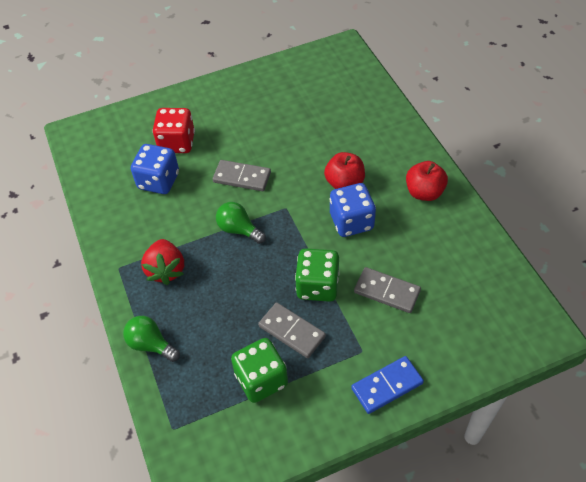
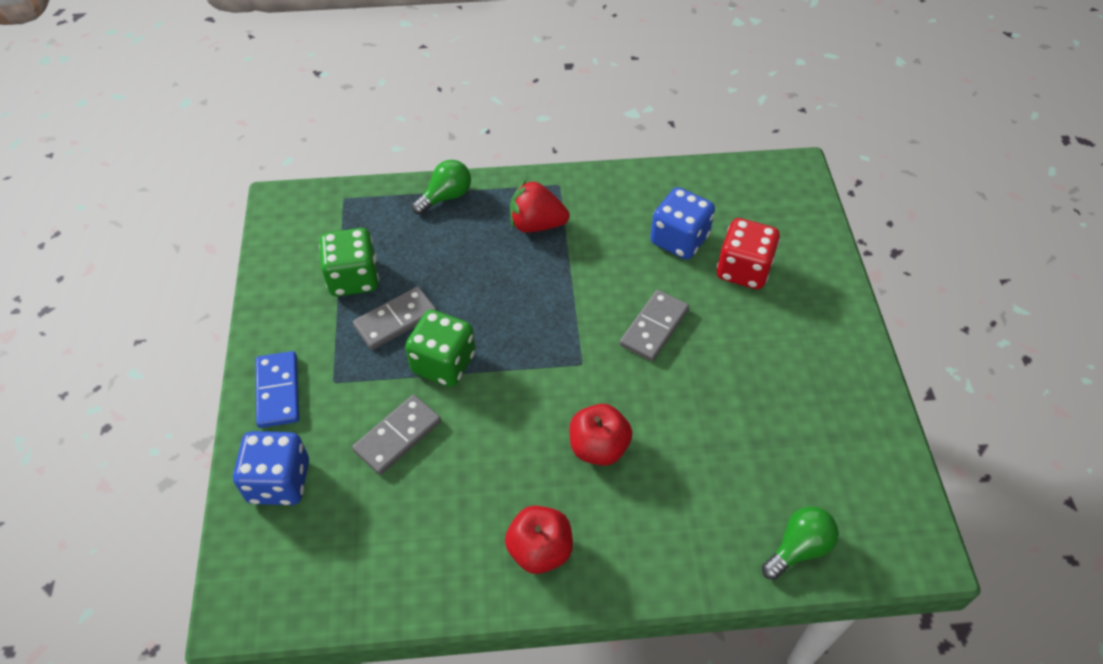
camera: 105 degrees right, 0 degrees up
(239, 229) = (566, 304): green light bulb -> green light bulb (798, 548)
(351, 221) = (526, 433): blue dice -> blue dice (279, 482)

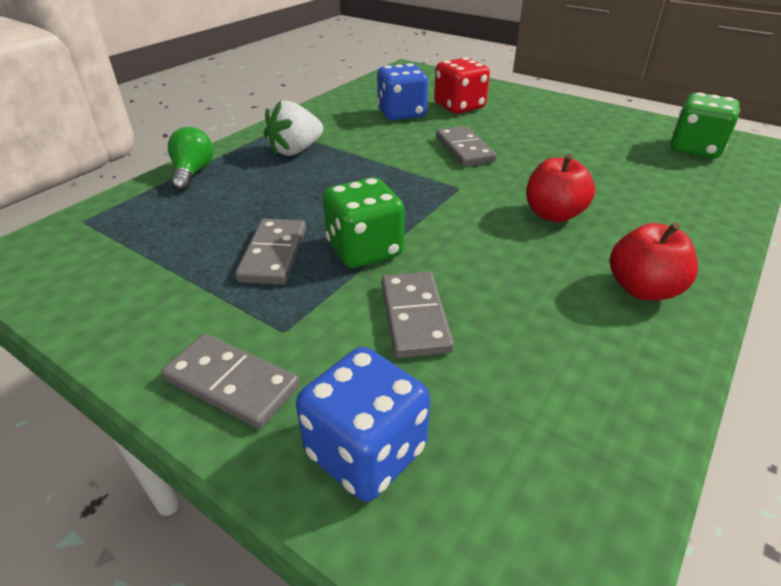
camera: 50 degrees left, 15 degrees down
(278, 391) = (231, 383): blue domino -> grey domino
(353, 278) = (182, 257): green dice -> green dice (694, 149)
(536, 224) = (296, 150): red strawberry -> white strawberry
(798, 548) = (723, 178): green light bulb -> none

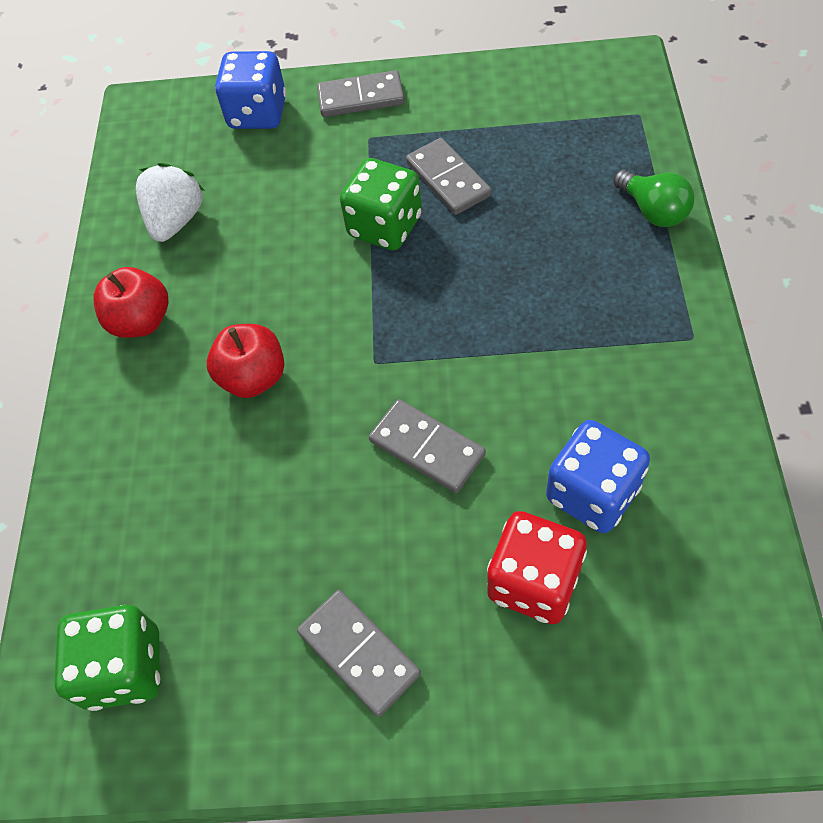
camera: 150 degrees right, 20 degrees up
(296, 150) = (610, 311): white strawberry -> white strawberry (176, 220)
(414, 317) = (295, 195): grey domino -> grey domino (359, 653)

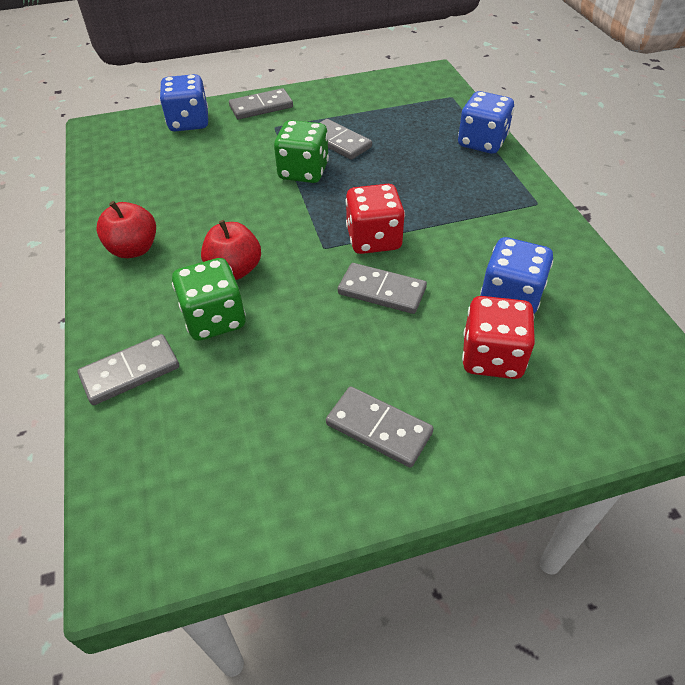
camera: 20 degrees left, 10 degrees down
(98, 507) = (130, 372): none -> grey domino
(124, 668) = (185, 480): green dice -> green dice (214, 319)
(176, 220) = (144, 187): white strawberry -> none
(443, 360) = (373, 239): none -> red dice
(653, 211) = (482, 142): green light bulb -> blue dice

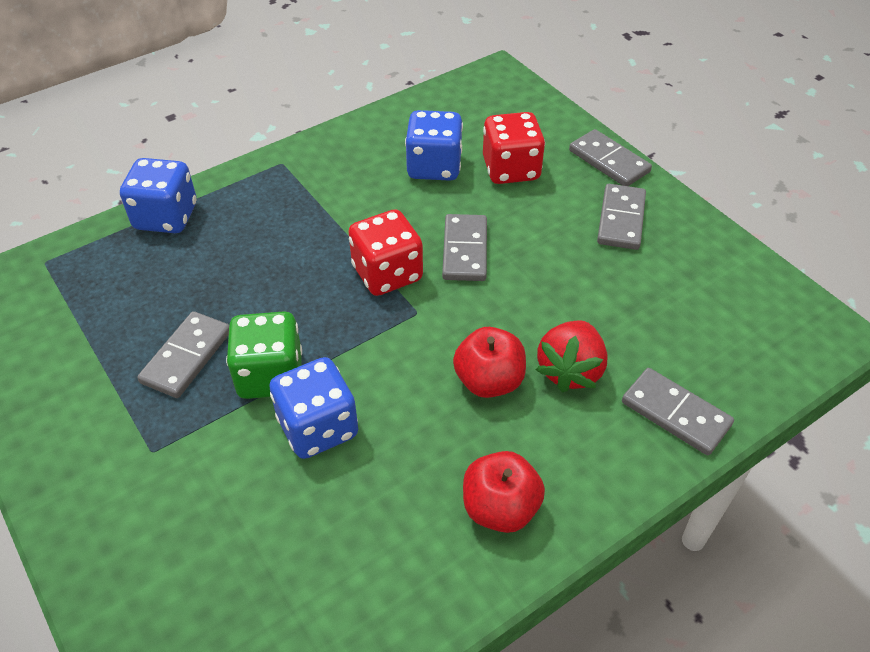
camera: 110 degrees left, 0 degrees up
(189, 122) = (152, 591): blue dice -> blue dice (318, 427)
(214, 319) = (570, 370): green dice -> red strawberry
(261, 107) = (87, 493): grey domino -> grey domino (608, 161)

